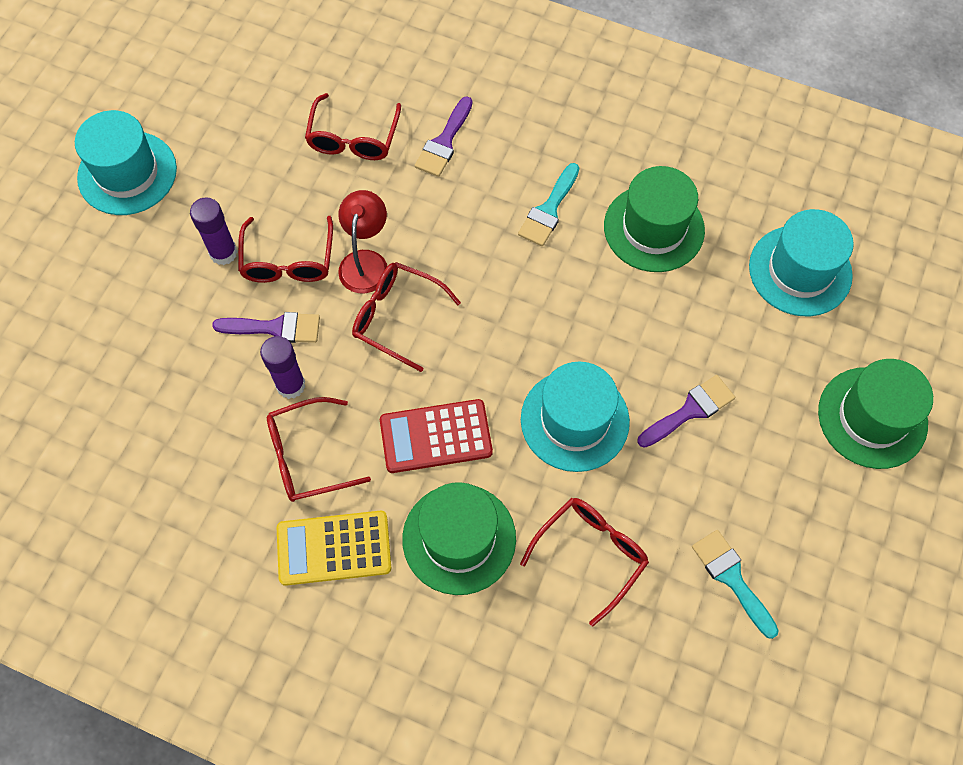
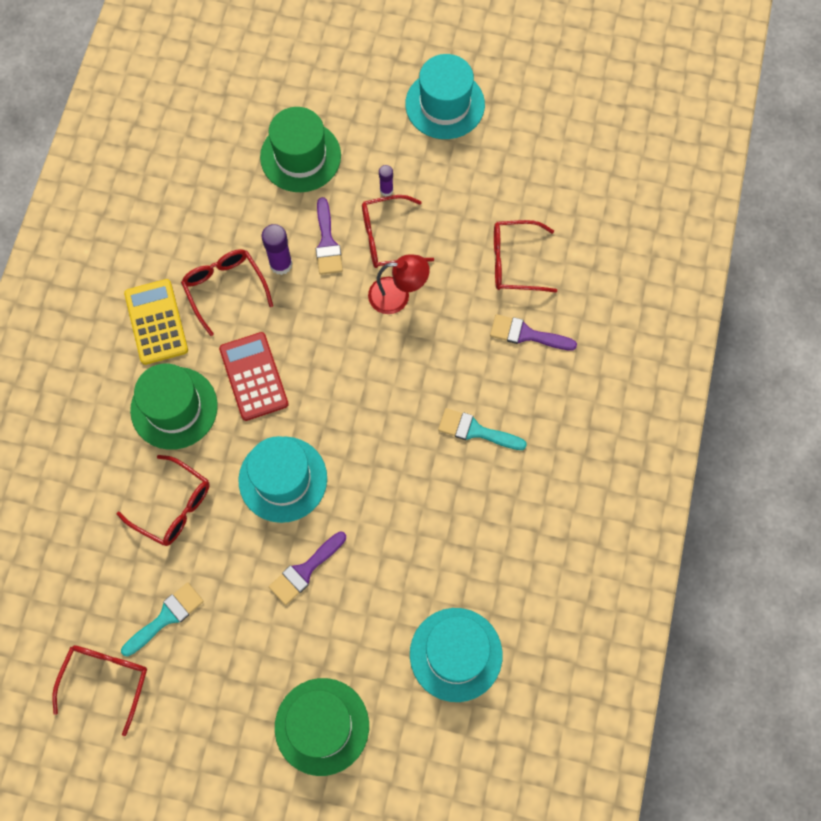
camera: 80 degrees right, 5 degrees up
(223, 253) = (386, 190): purple glue stick -> purple glue stick, size x0.60
(396, 317) = (352, 328): red glasses -> red glasses (106, 680)
(654, 228) = (475, 521): green hat -> green hat (300, 156)
(690, 410) = (305, 570): purple brush -> purple brush turned 90 degrees clockwise

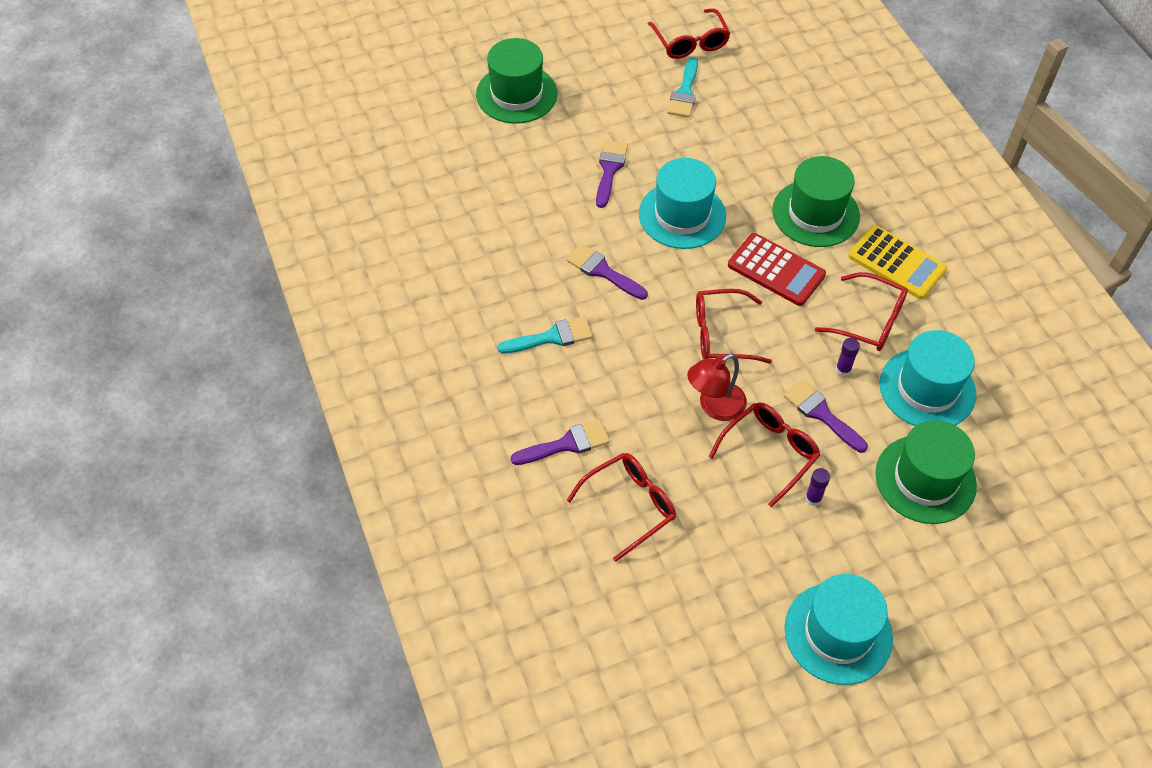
camera: 145 degrees right, 15 degrees down
(173, 506) = (747, 154): red glasses -> red glasses (721, 334)
(281, 264) = (843, 369): purple glue stick -> purple glue stick, size x0.60
(391, 466) = (603, 271): none -> purple brush
(456, 654) = (449, 181): turquoise hat -> turquoise hat (927, 389)

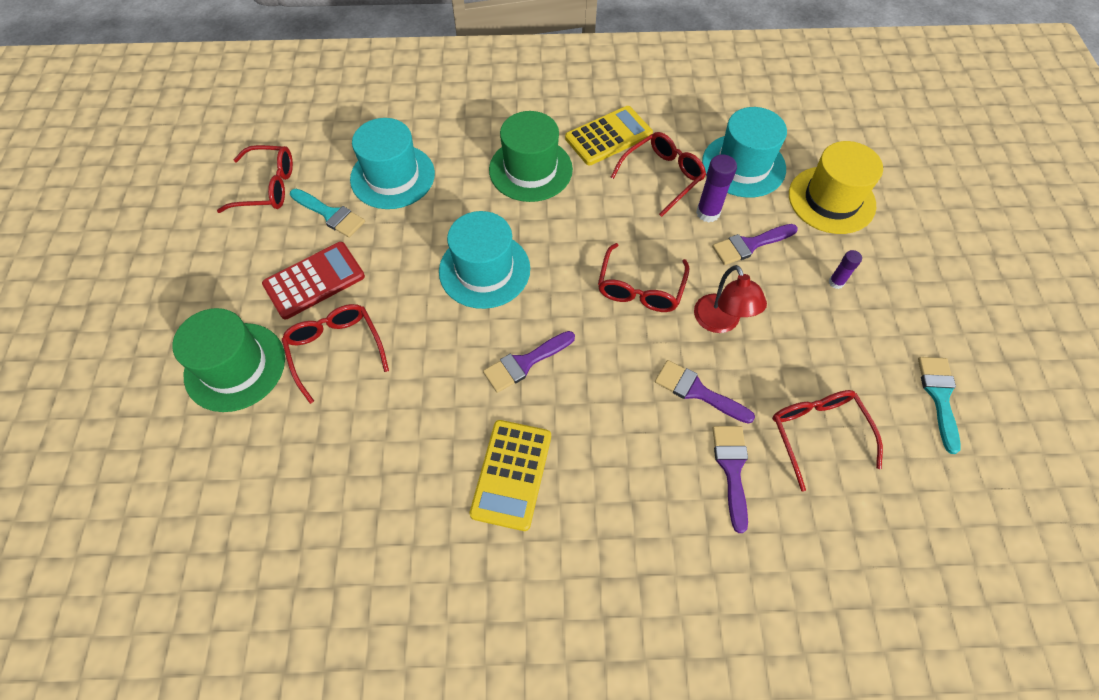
camera: 70 degrees left, 5 degrees up
(500, 292) = (511, 474): none -> yellow calculator
(552, 337) = (592, 440): turquoise brush -> turquoise brush (939, 396)
(610, 169) = (394, 312): purple brush -> purple brush (697, 391)
(770, 452) = (781, 297): red glasses -> red glasses (335, 349)
(776, 270) = (582, 220): red calculator -> red calculator (314, 281)
(838, 633) = (971, 313): turquoise hat -> turquoise hat (392, 176)
(843, 369) = (708, 213): purple glue stick -> purple glue stick, size x1.66
(925, 479) = (831, 200): green hat -> yellow hat

